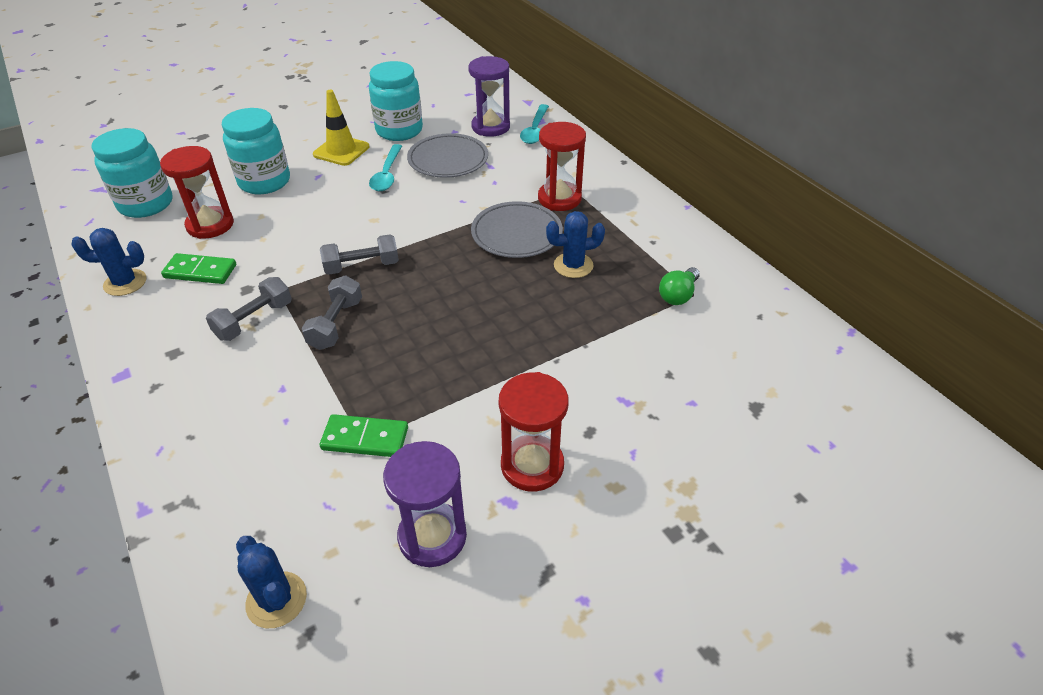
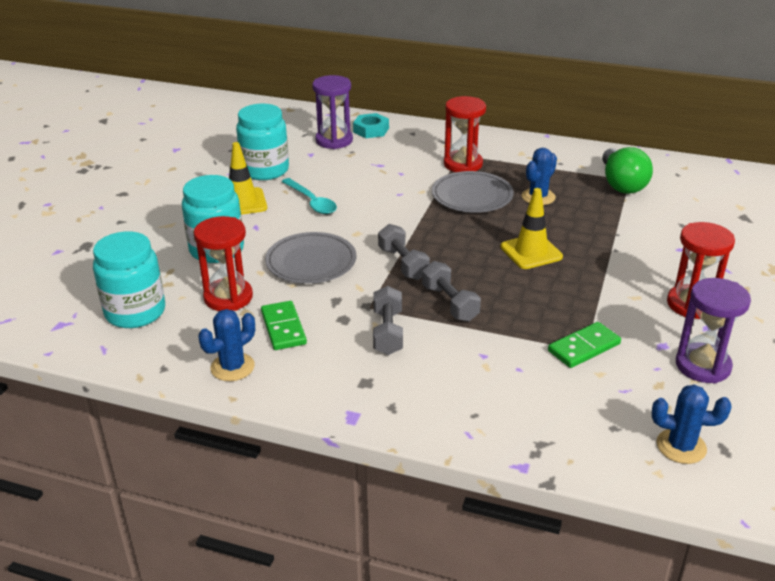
camera: 40 degrees left, 10 degrees down
(200, 271) = (283, 328): green domino -> green domino turned 75 degrees counterclockwise
(362, 266) = (403, 263): grey dumbbell -> grey dumbbell turned 60 degrees counterclockwise
(448, 160) = (341, 173): grey plate -> grey plate (311, 262)
(477, 316) = (531, 252): none -> yellow traffic cone
(535, 130) = (371, 130): turquoise spoon -> turquoise nut
(678, 295) = (621, 184): green light bulb -> green light bulb, size x1.66

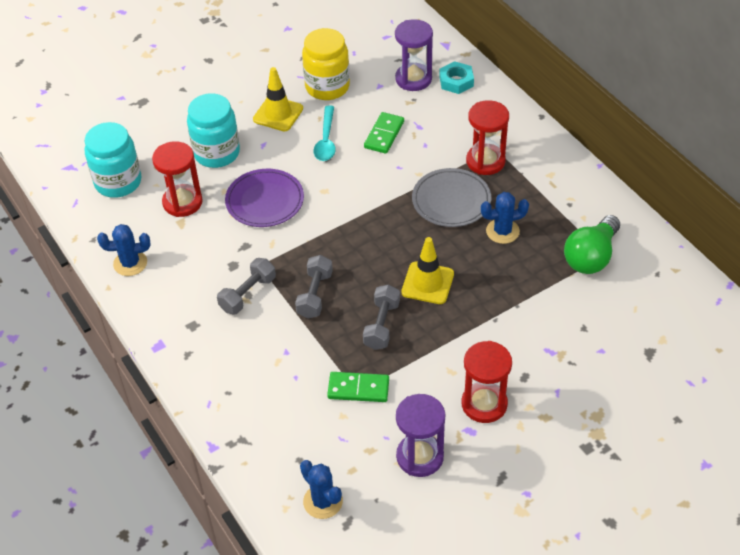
camera: 40 degrees right, 15 degrees up
(265, 170) = (327, 87): turquoise jar -> yellow jar
(283, 328) = (189, 250): green domino -> green domino (384, 134)
(311, 262) = (265, 201): grey plate -> purple plate
(403, 263) = (324, 239): grey dumbbell -> grey dumbbell (382, 325)

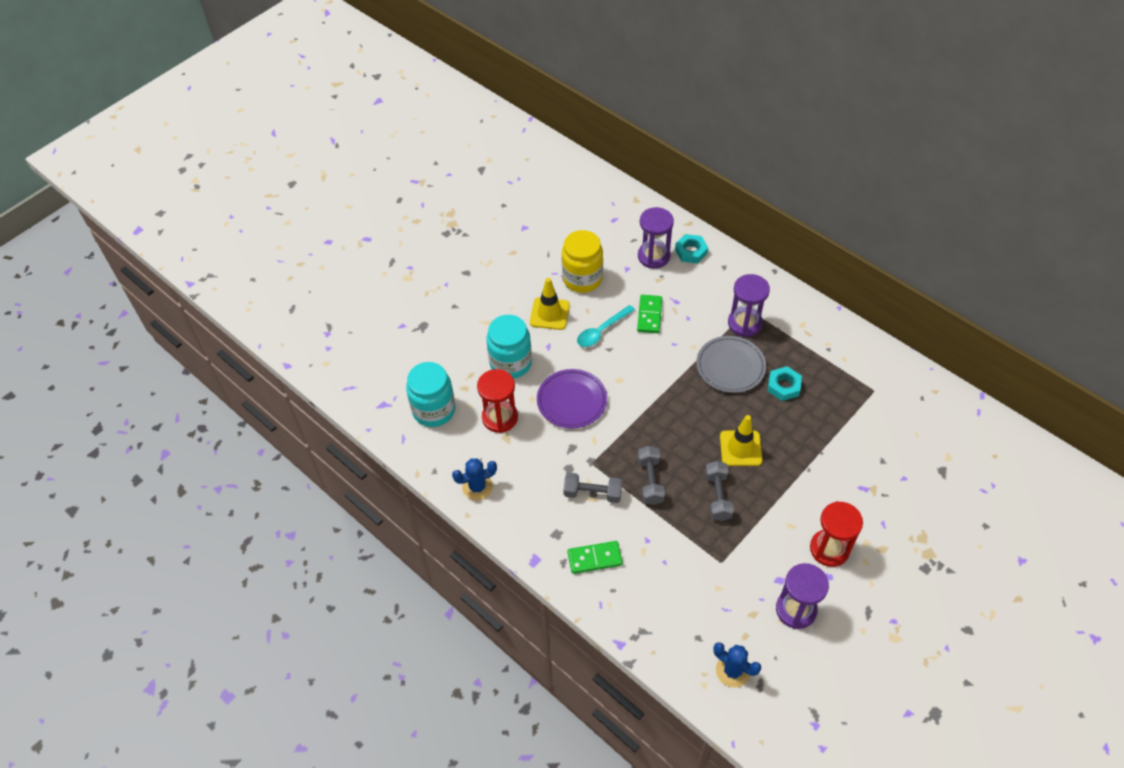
camera: 15 degrees left, 5 degrees up
(248, 294) = (592, 493): grey dumbbell -> grey dumbbell turned 75 degrees clockwise
(326, 140) = (601, 331): turquoise spoon -> turquoise spoon turned 60 degrees clockwise
(358, 388) = (721, 560): green domino -> green domino (594, 558)
(485, 161) = (744, 323): red hourglass -> purple hourglass
(502, 231) = (783, 386): blue cactus -> turquoise nut
(591, 257) = (864, 394): green light bulb -> none

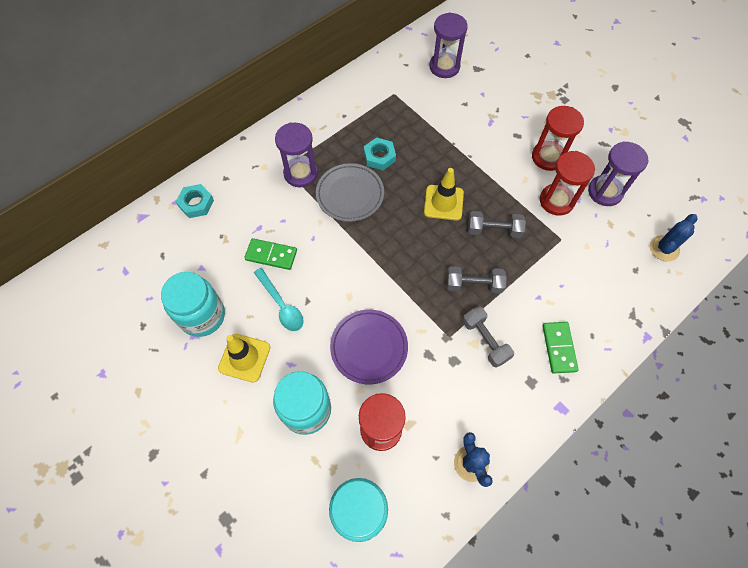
camera: 85 degrees left, 10 degrees up
(582, 279) = (202, 316): yellow jar -> turquoise jar
(592, 493) = (485, 340): grey dumbbell -> grey dumbbell turned 45 degrees counterclockwise
(653, 256) = (192, 239): purple hourglass -> purple hourglass (444, 67)
(770, 557) = (556, 201): none -> red hourglass

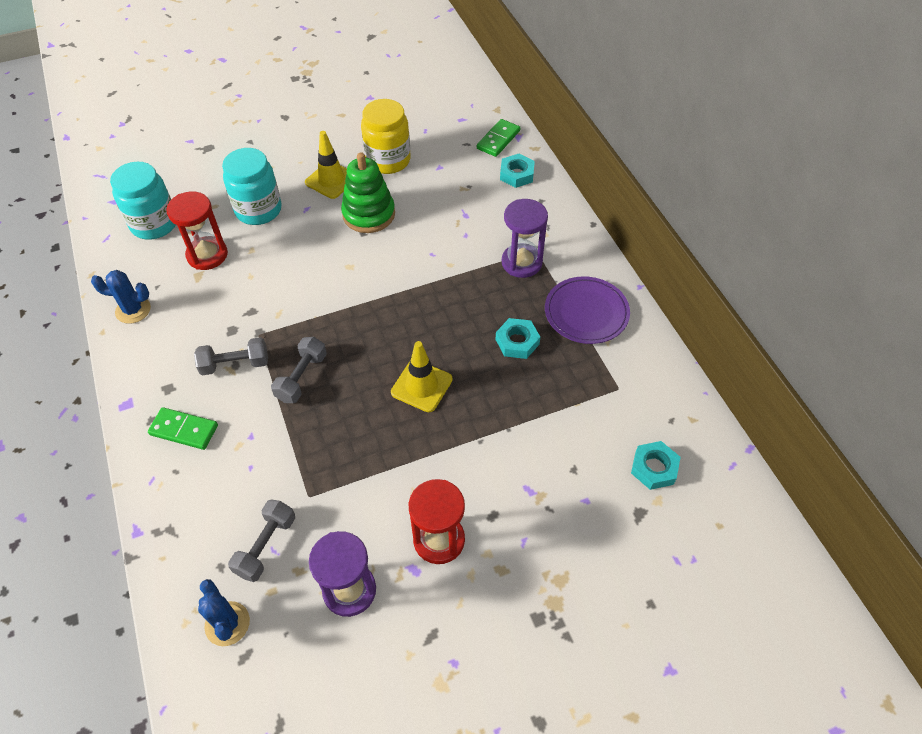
camera: 110 degrees right, 10 degrees down
(202, 316) = (388, 160): turquoise jar -> yellow jar
(271, 255) = (428, 218): green domino -> green domino (498, 140)
(281, 305) = (369, 214): turquoise spoon -> green stacking toy
(350, 194) = (474, 299): grey plate -> none
(369, 347) = (287, 267): purple plate -> purple plate (586, 313)
(444, 67) = (654, 468): purple hourglass -> turquoise nut
(493, 230) = (359, 425): grey dumbbell -> grey dumbbell (266, 546)
(556, 201) = (365, 517): red hourglass -> none

